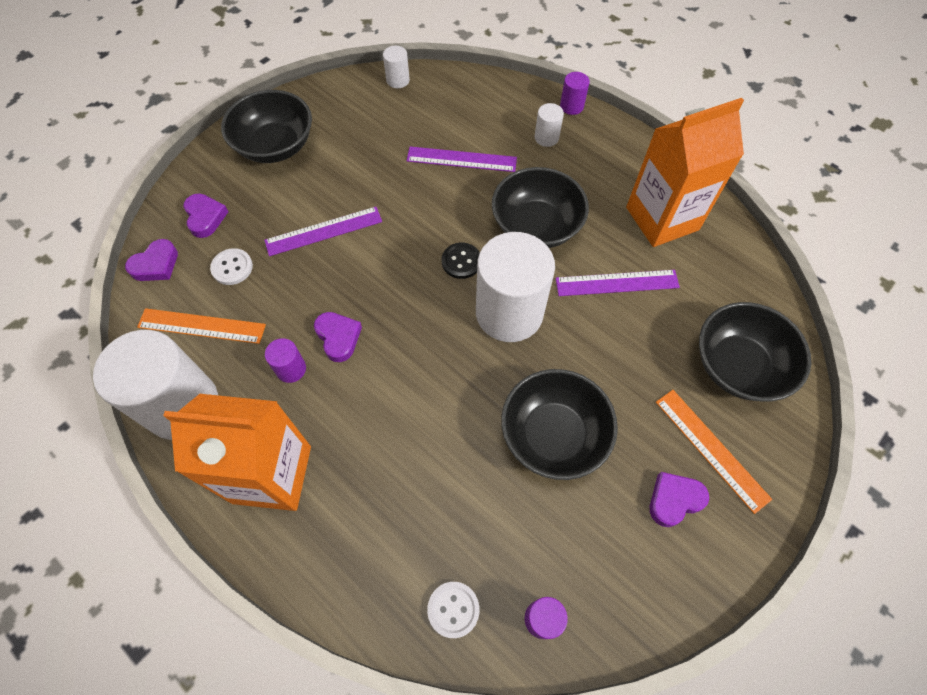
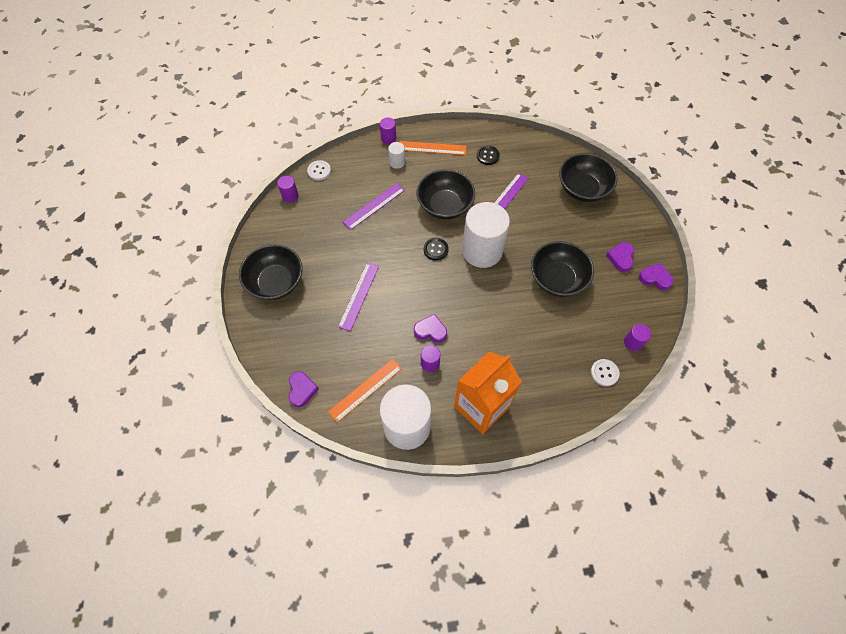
camera: 50 degrees left, 0 degrees up
(205, 217) = (292, 346): purple heart -> purple heart (655, 278)
(232, 267) = (341, 353): white button -> white button (319, 171)
(398, 80) = (290, 196): white cylinder -> purple cylinder
(662, 218) = (487, 156): orange carton -> black button
(711, 449) = (610, 228): orange ruler -> orange ruler (432, 148)

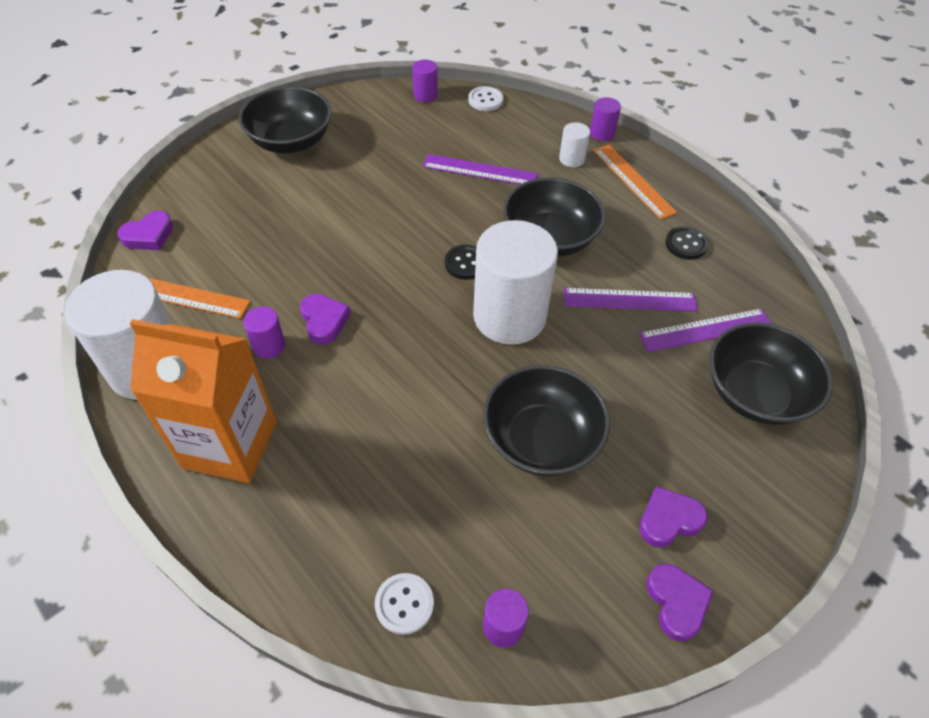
camera: 55 degrees right, 10 degrees down
(358, 296) = (326, 221): purple ruler -> purple ruler (706, 330)

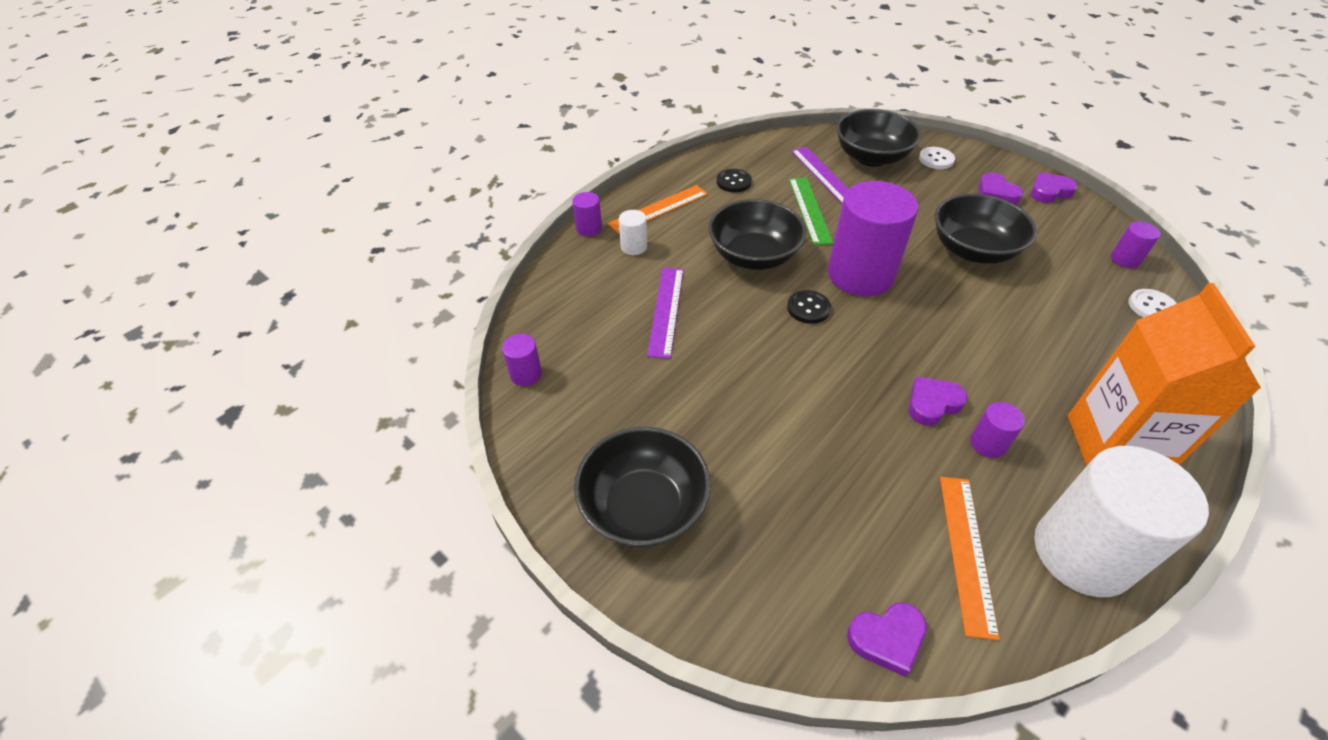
camera: 95 degrees left, 5 degrees down
(149, 235) = (887, 639): purple heart -> purple heart turned 120 degrees clockwise
(485, 100) = (535, 317): white button -> white button (936, 159)
(509, 316) = (860, 275): white cylinder -> purple cylinder
(630, 299) = (809, 210): purple ruler -> green ruler

